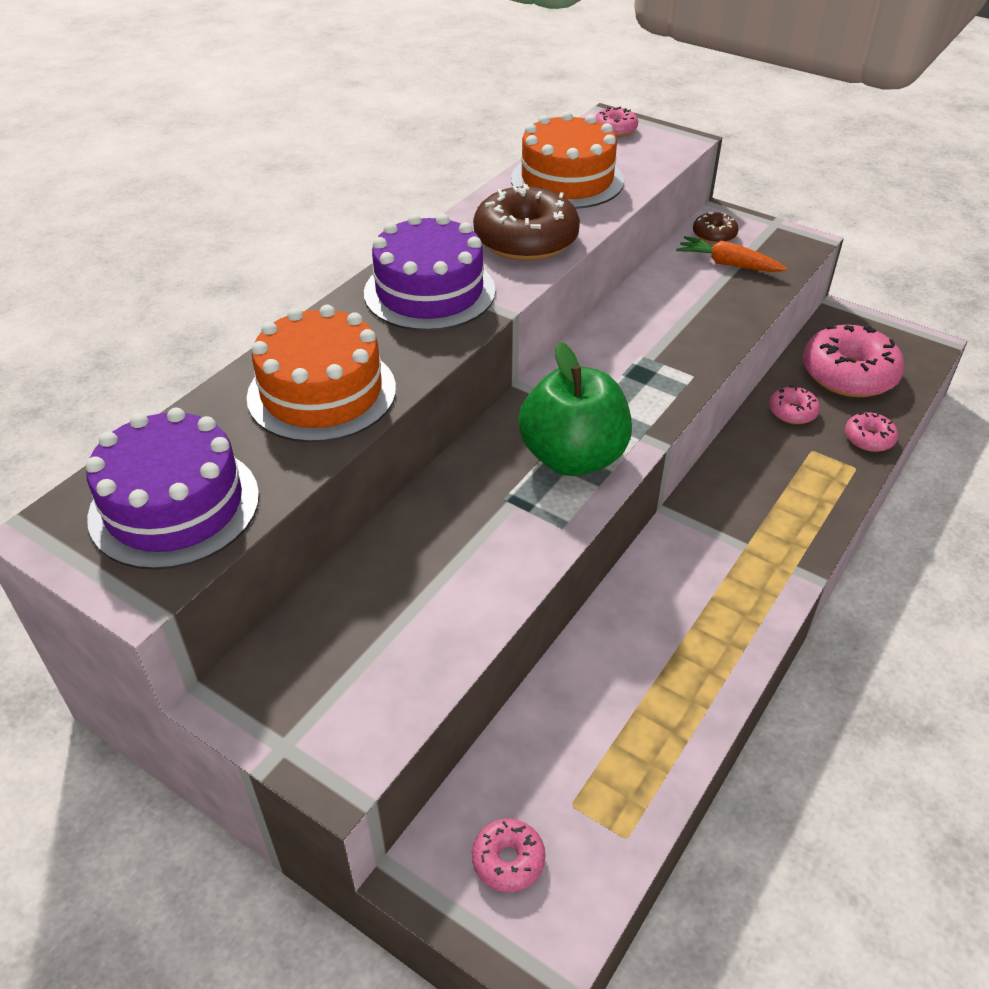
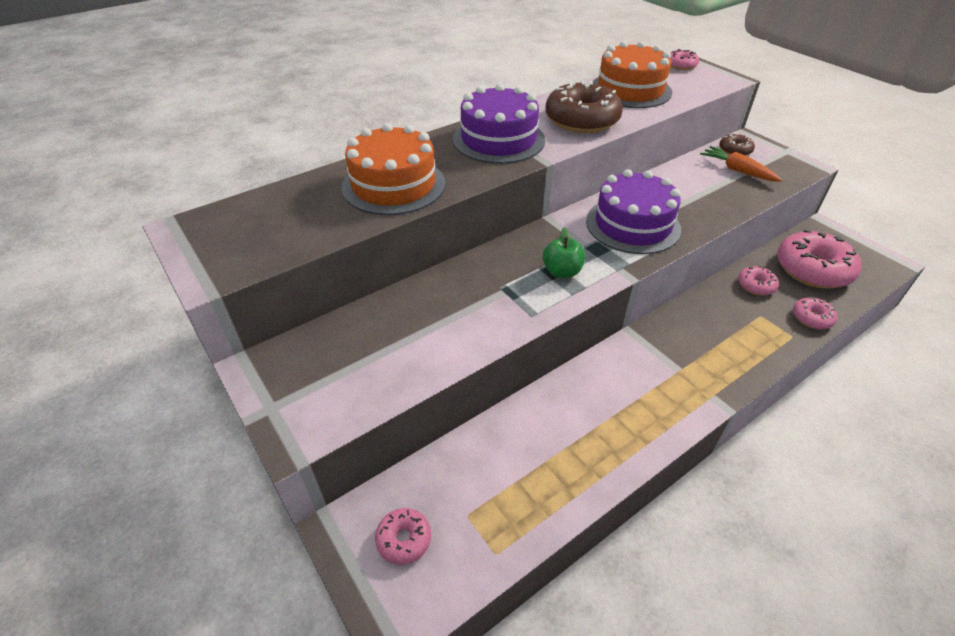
camera: 20 degrees right, 0 degrees up
(174, 506) = (263, 231): purple cake -> purple cake (632, 225)
(573, 457) = (562, 272): green apple -> green apple, size x0.51

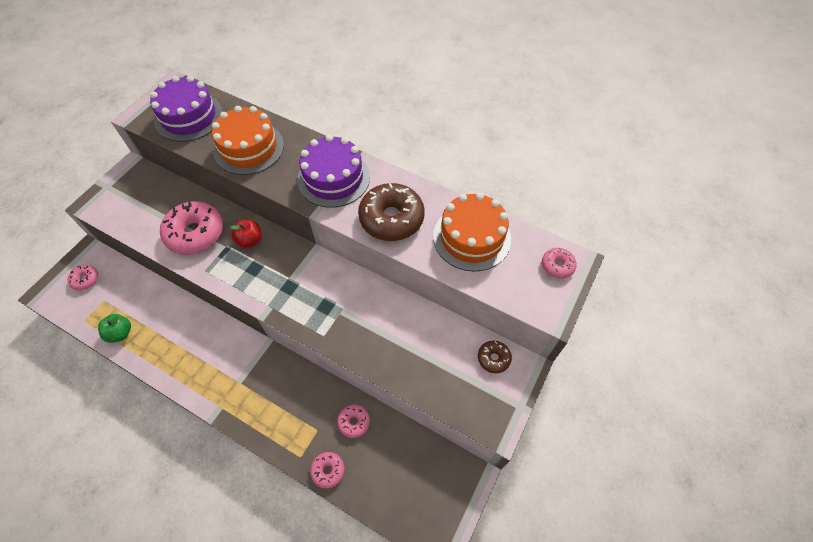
camera: 65 degrees right, 15 degrees up
(505, 265) = (250, 240): none -> red apple
(562, 272) = (254, 273): green apple -> green apple (120, 333)
(632, 225) = (329, 302): purple cake -> purple cake (189, 117)
(737, 170) = (454, 365): orange carrot -> none
(812, 269) = (397, 468): pink donut -> pink donut (195, 233)

